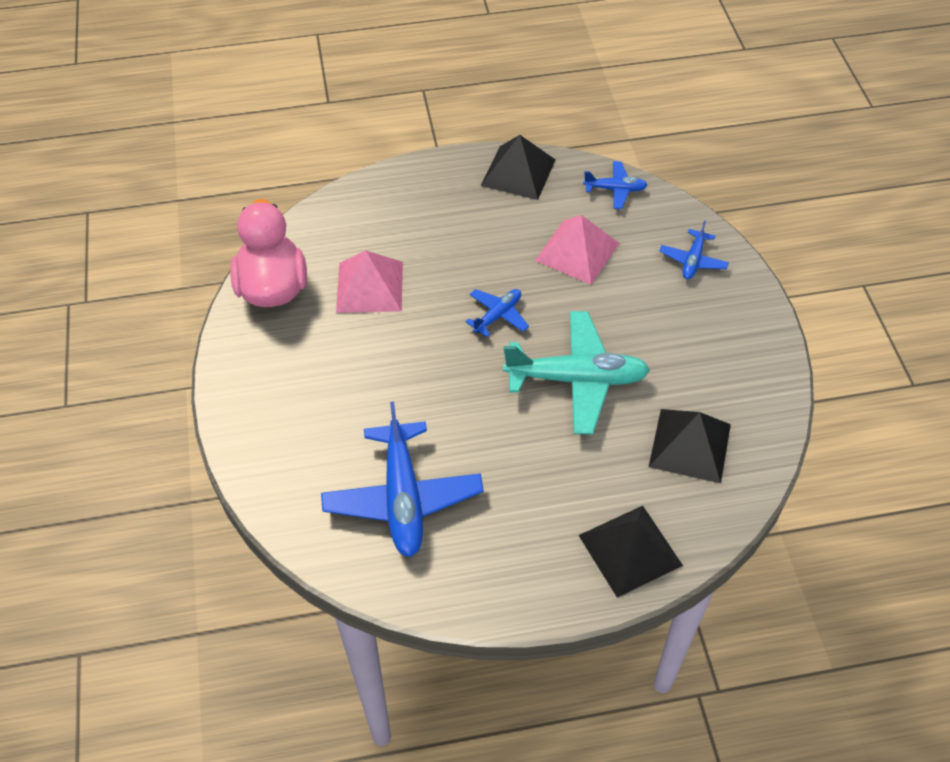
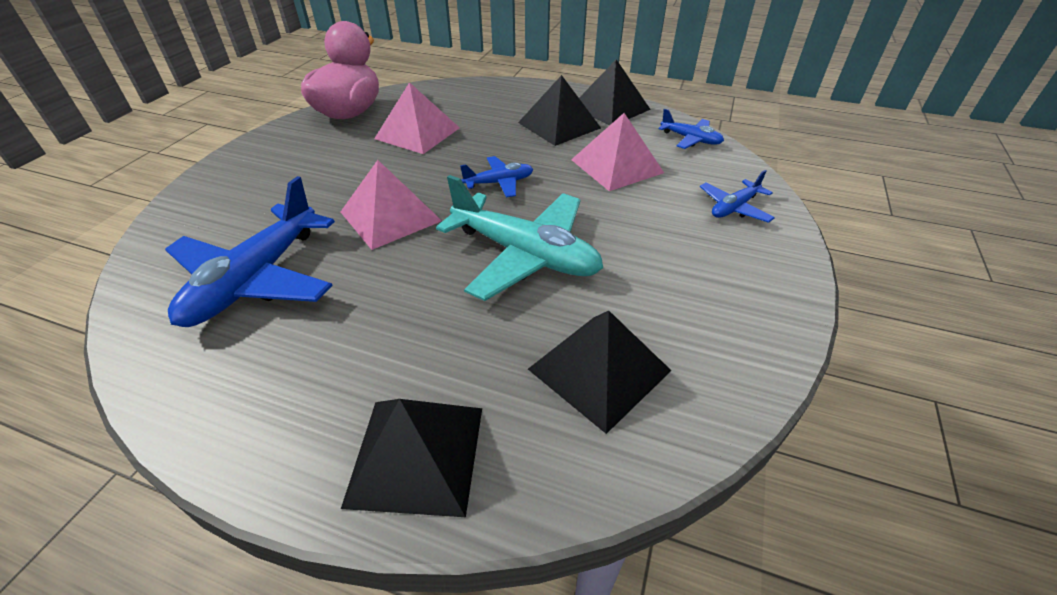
camera: 30 degrees right, 10 degrees down
(443, 392) = (390, 216): none -> pink pyramid
(490, 218) = (559, 125): none -> black pyramid

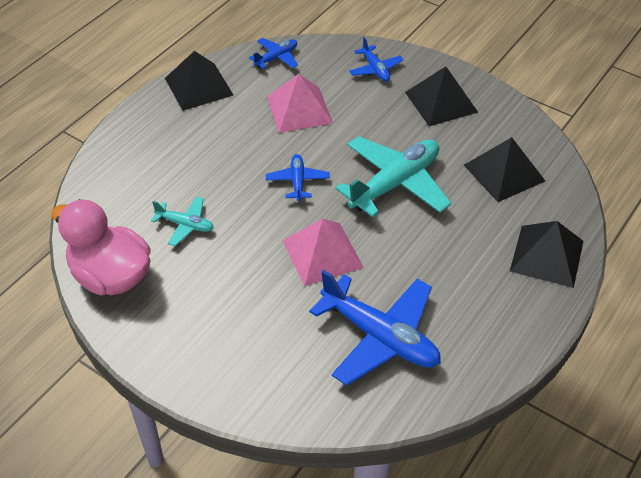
camera: 75 degrees left, 5 degrees up
(417, 133) = (185, 225): pink pyramid -> turquoise plane
(559, 125) = (216, 126): black pyramid -> black pyramid (441, 102)

